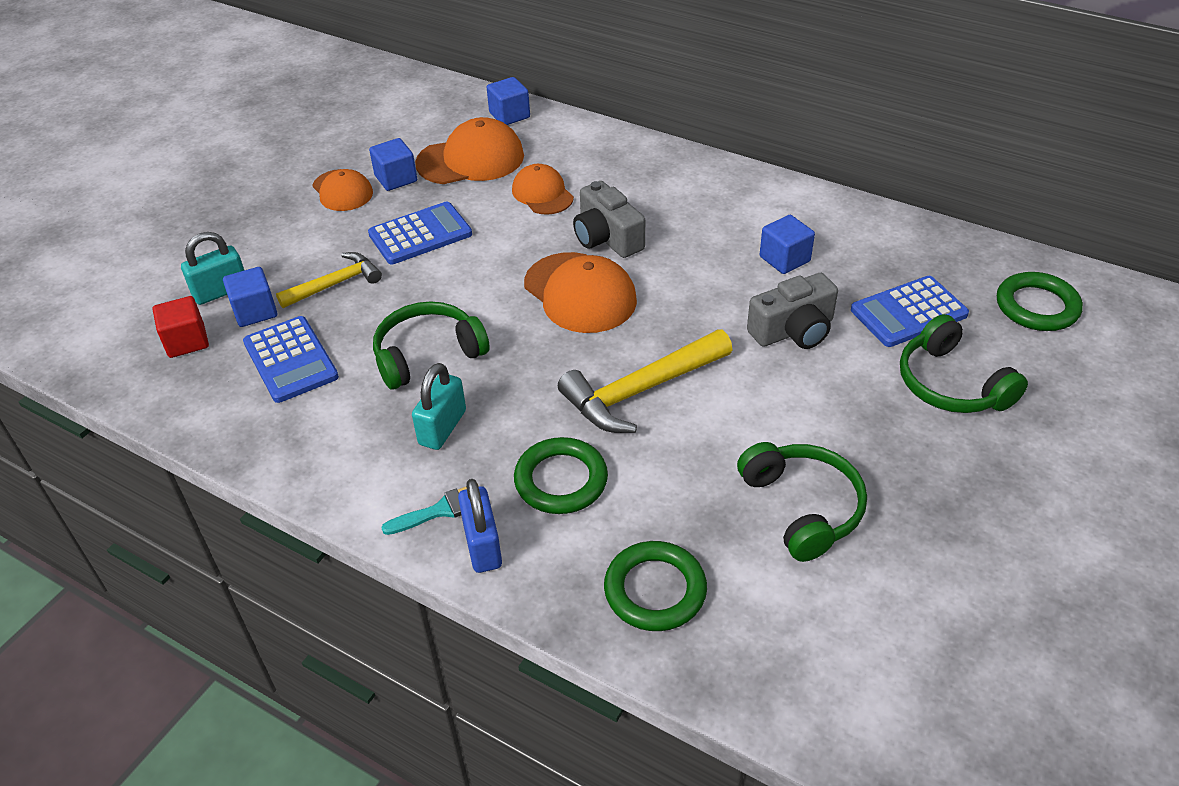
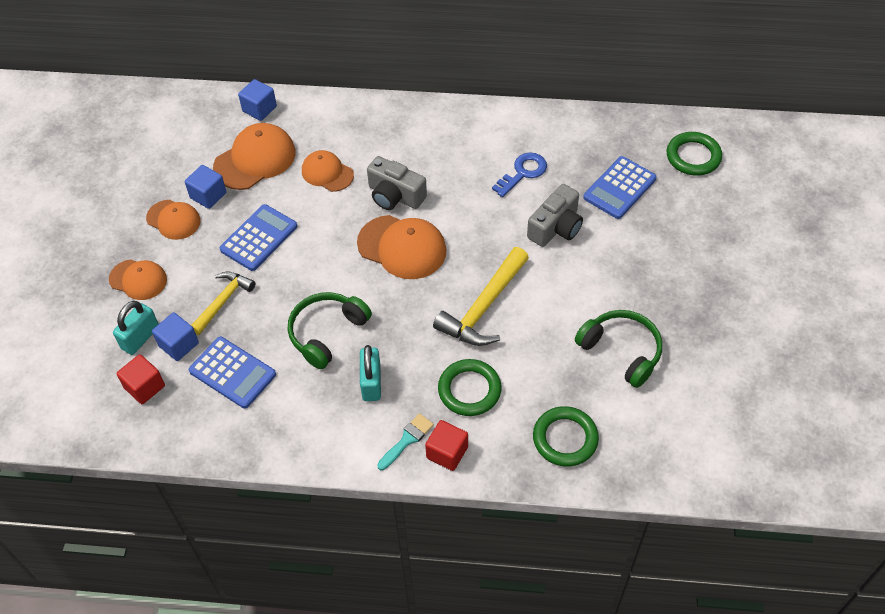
camera: 25 degrees left, 10 degrees up
(263, 235) = (138, 279): none -> orange cap
(482, 545) = (447, 452): blue padlock -> red cube
(784, 259) = (523, 173): blue cube -> blue key
(951, 384) = (667, 233): green headphones -> none

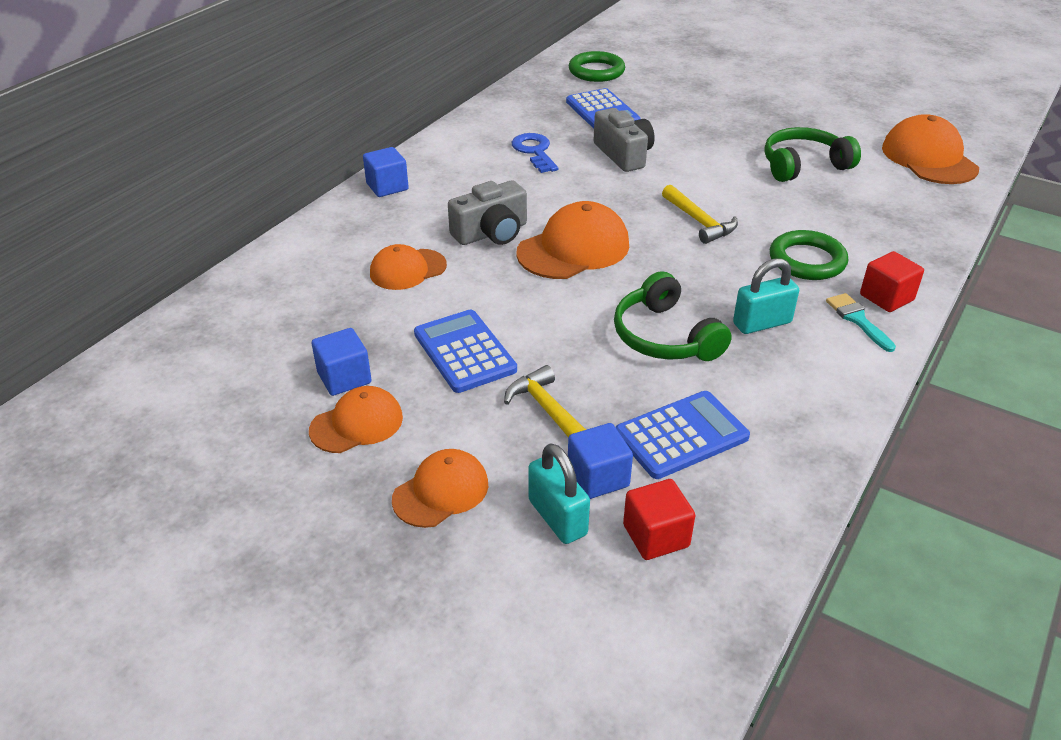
camera: 65 degrees left, 15 degrees down
(255, 159) = (323, 320): orange cap -> orange cap (929, 158)
(259, 109) = (237, 293): blue cube -> blue cube (387, 187)
(371, 383) = (762, 323): turquoise padlock -> turquoise padlock turned 45 degrees counterclockwise
(484, 307) = (699, 221): yellow hammer -> yellow hammer, size x0.64
(565, 438) = (896, 223): green ring -> none

